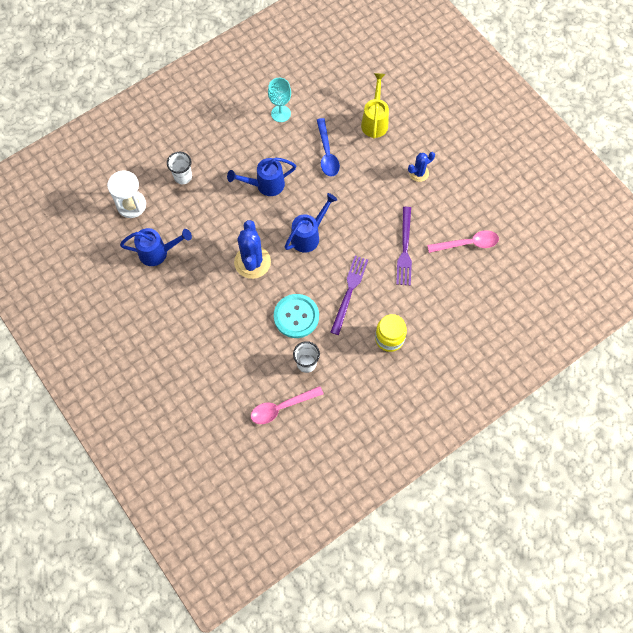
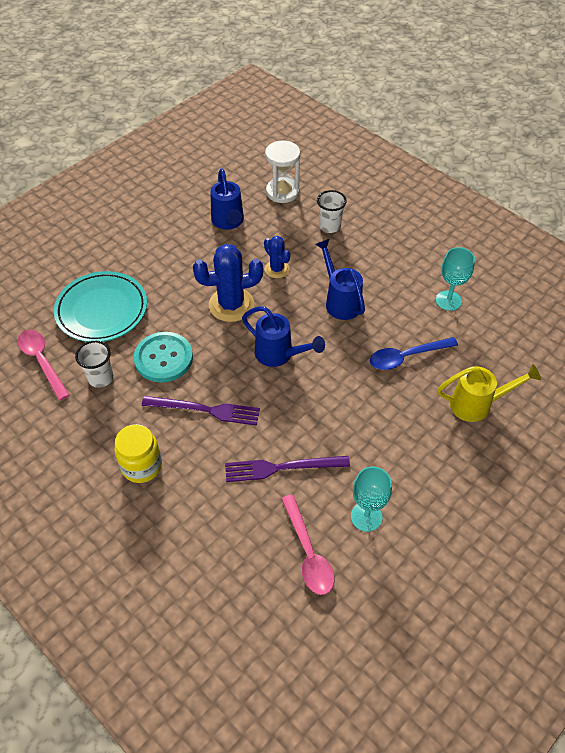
camera: 80 degrees right, 15 degrees down
(236, 360) = (102, 310): none -> turquoise plate
(419, 173) = (410, 470): blue cactus -> blue cactus (277, 269)
(448, 206) = (366, 516): none -> turquoise goblet

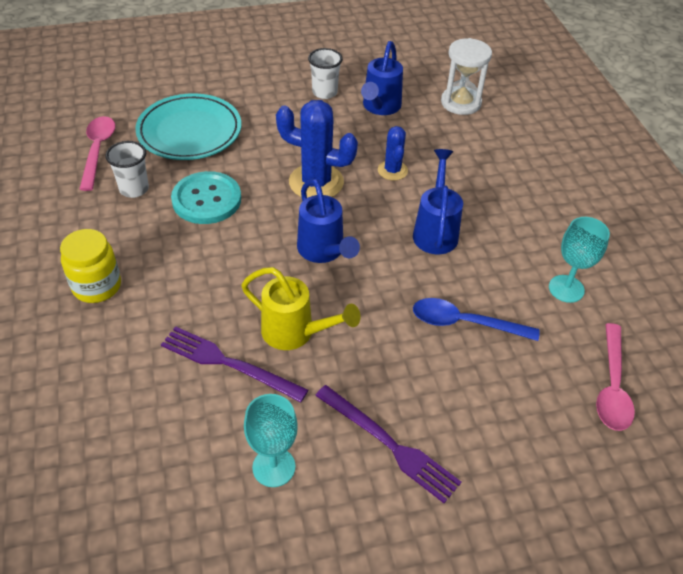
camera: 30 degrees right, 5 degrees down
(205, 410) = (203, 266): purple fork -> purple fork (389, 444)
(308, 553) = (178, 467): pink spoon -> pink spoon (612, 387)
(329, 226) = (485, 155): white cup -> white cup (324, 92)
(477, 404) = (511, 419): yellow watering can -> yellow watering can (296, 333)

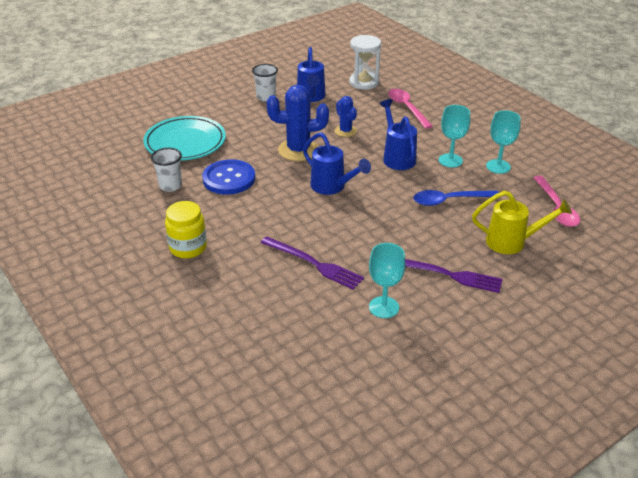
camera: 20 degrees left, 10 degrees down
(98, 150) = (124, 170): pink spoon -> pink spoon (407, 108)
(206, 200) = (229, 179): turquoise button -> blue button
(228, 363) = (314, 263): purple fork -> purple fork turned 150 degrees counterclockwise
(296, 333) = (346, 235): yellow watering can -> yellow watering can (513, 242)
(504, 258) = (450, 160): none -> turquoise goblet

